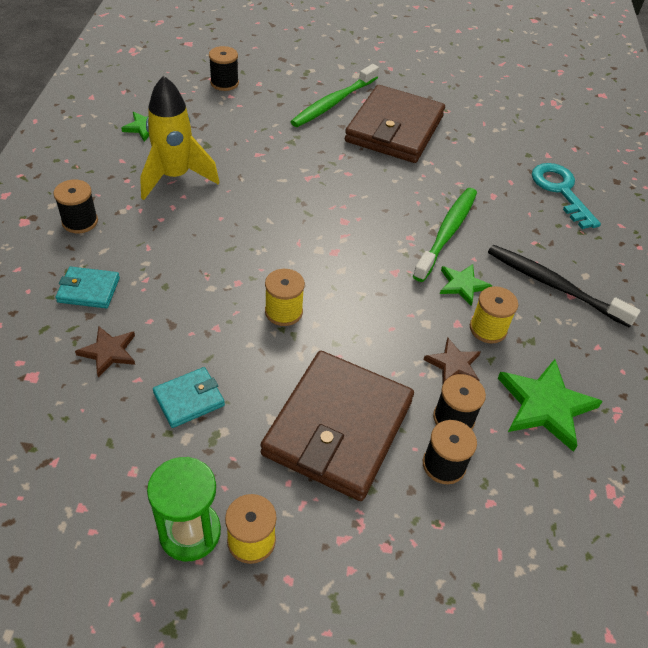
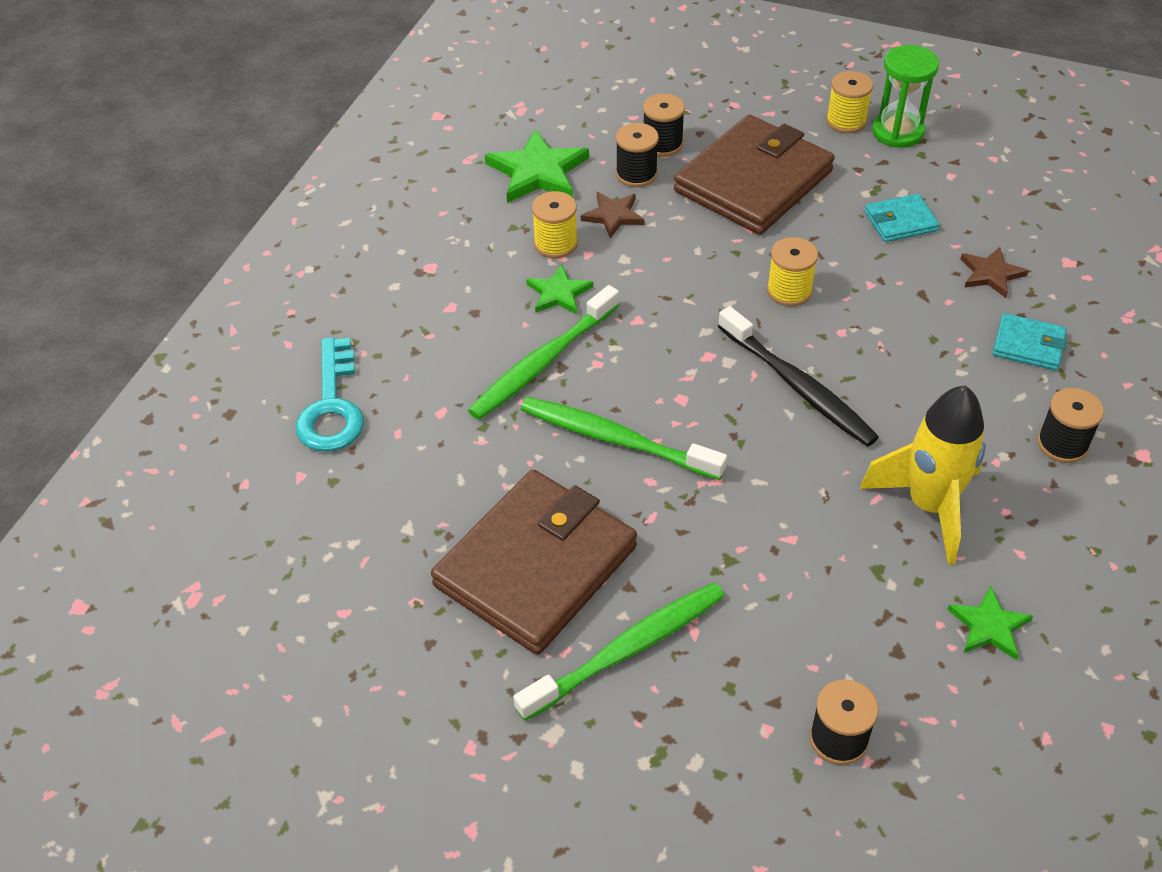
camera: 160 degrees left, 0 degrees up
(376, 192) = (617, 440): none -> green toothbrush
(554, 286) = (444, 278): black toothbrush -> black toothbrush (797, 386)

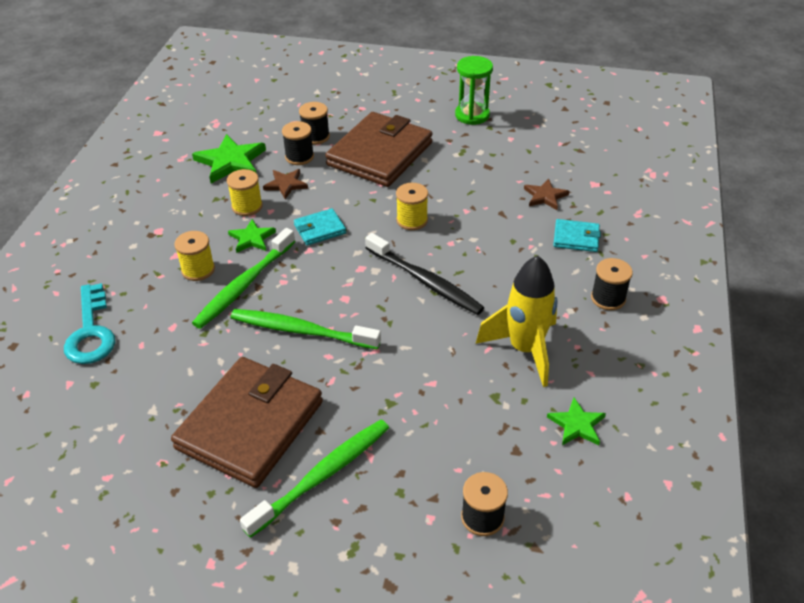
camera: 10 degrees left, 5 degrees down
(846, 121) = (437, 111): yellow spool -> yellow spool (198, 270)
(900, 221) = (481, 169): turquoise wallet -> turquoise wallet (320, 229)

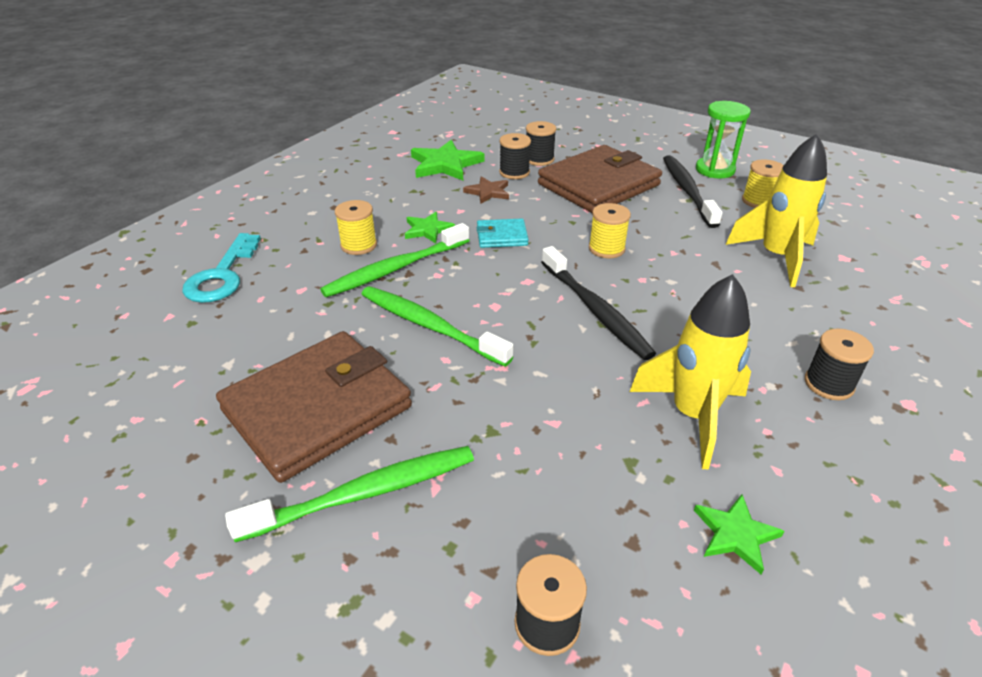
camera: 20 degrees right, 5 degrees down
(247, 206) = (439, 202): yellow spool -> yellow spool (758, 201)
(457, 144) = (687, 191): none -> black toothbrush
(545, 196) = (776, 257): brown star -> yellow rocket
(576, 238) = (803, 307): turquoise wallet -> none

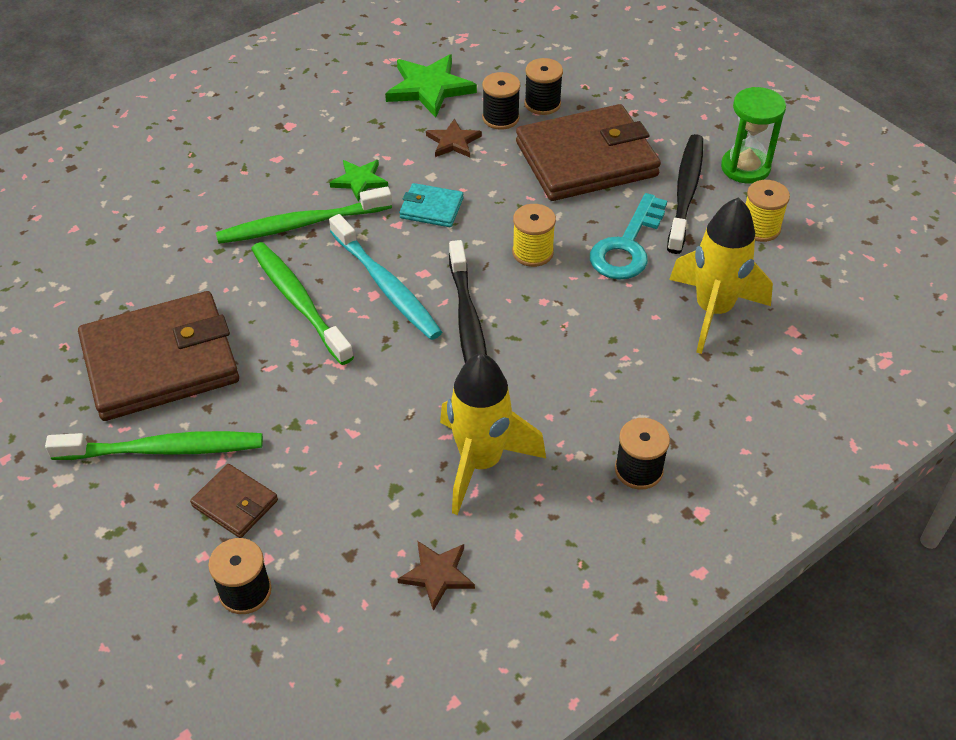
camera: 20 degrees right, 10 degrees up
(222, 275) = (136, 191): turquoise key -> turquoise key (627, 246)
(359, 245) = (280, 185): yellow spool -> none
(476, 526) = (235, 503): none -> brown wallet
(501, 296) = (386, 285): none -> turquoise toothbrush
(735, 534) = (437, 574): green star -> brown star

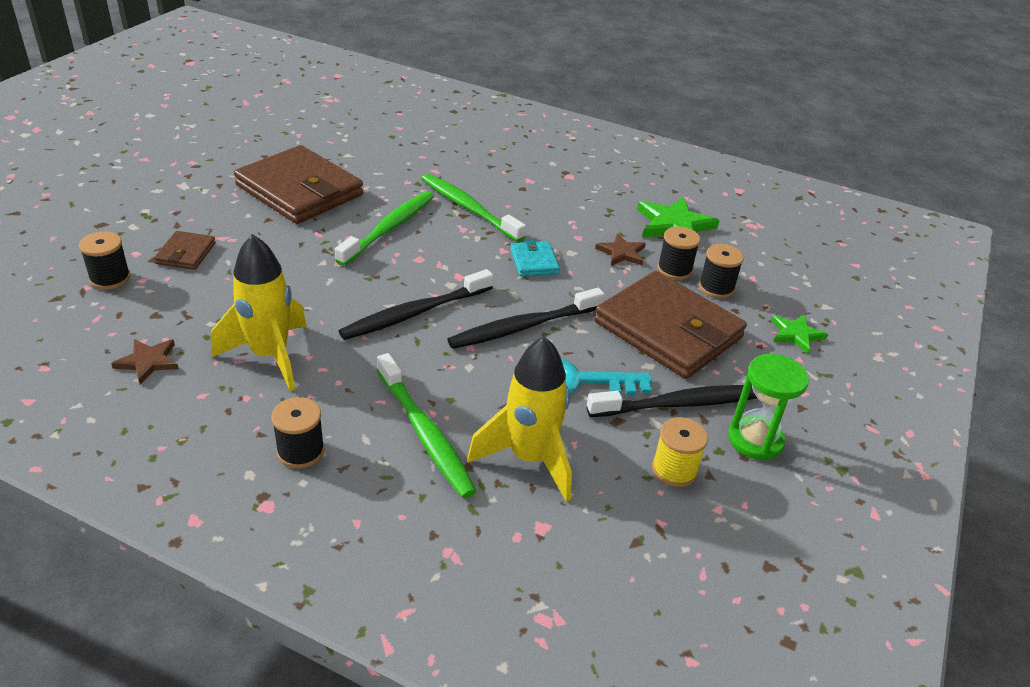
camera: 60 degrees right, 10 degrees down
(163, 449) = (222, 213): green toothbrush -> green toothbrush (425, 433)
(359, 181) = (536, 221): green star -> green star (796, 334)
(386, 285) = (432, 262): turquoise toothbrush -> none
(532, 252) = (524, 327): yellow spool -> black toothbrush

